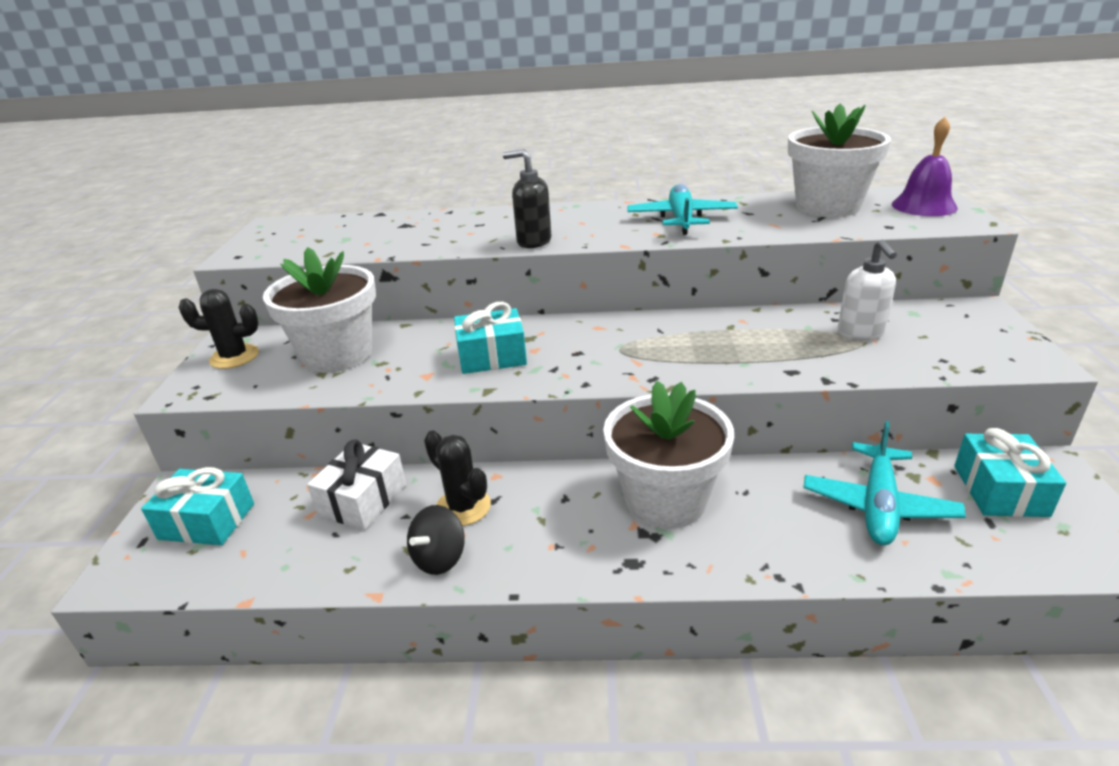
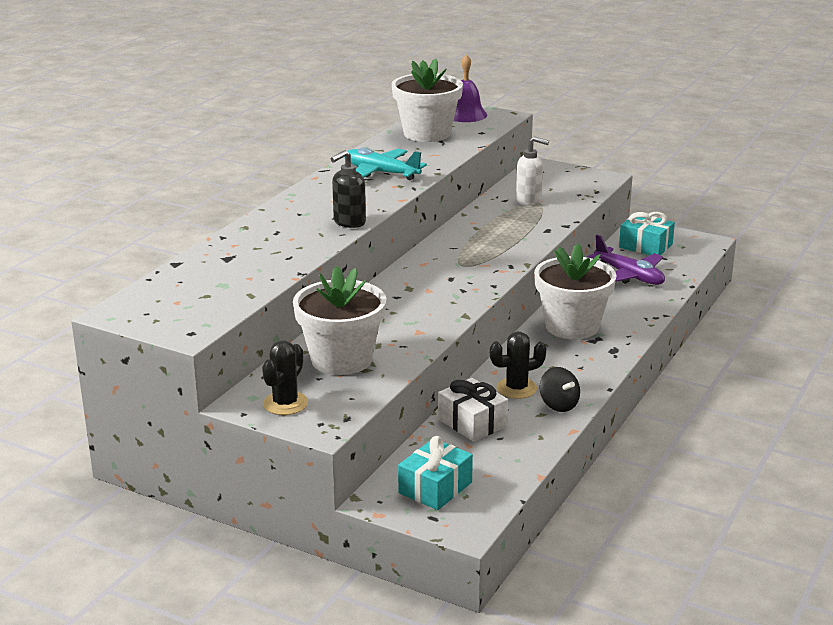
camera: 65 degrees left, 5 degrees down
(492, 356) = (420, 305): turquoise gift -> none
(878, 505) = (629, 276): turquoise plane -> purple plane

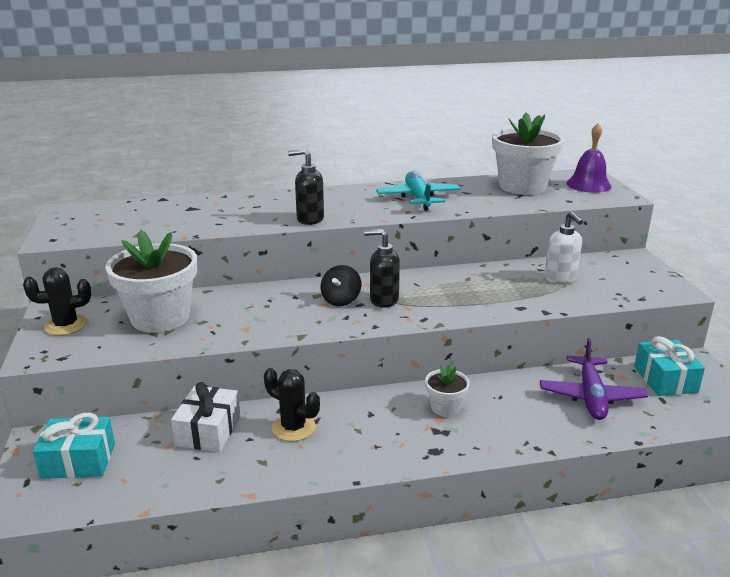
camera: 50 degrees right, 0 degrees up
(459, 268) = (383, 300): none -> black soap dispenser
(558, 405) = (289, 464): black spinning top -> black spinning top (341, 300)
(572, 326) = (445, 407): white flower pot -> white flower pot, size x0.48

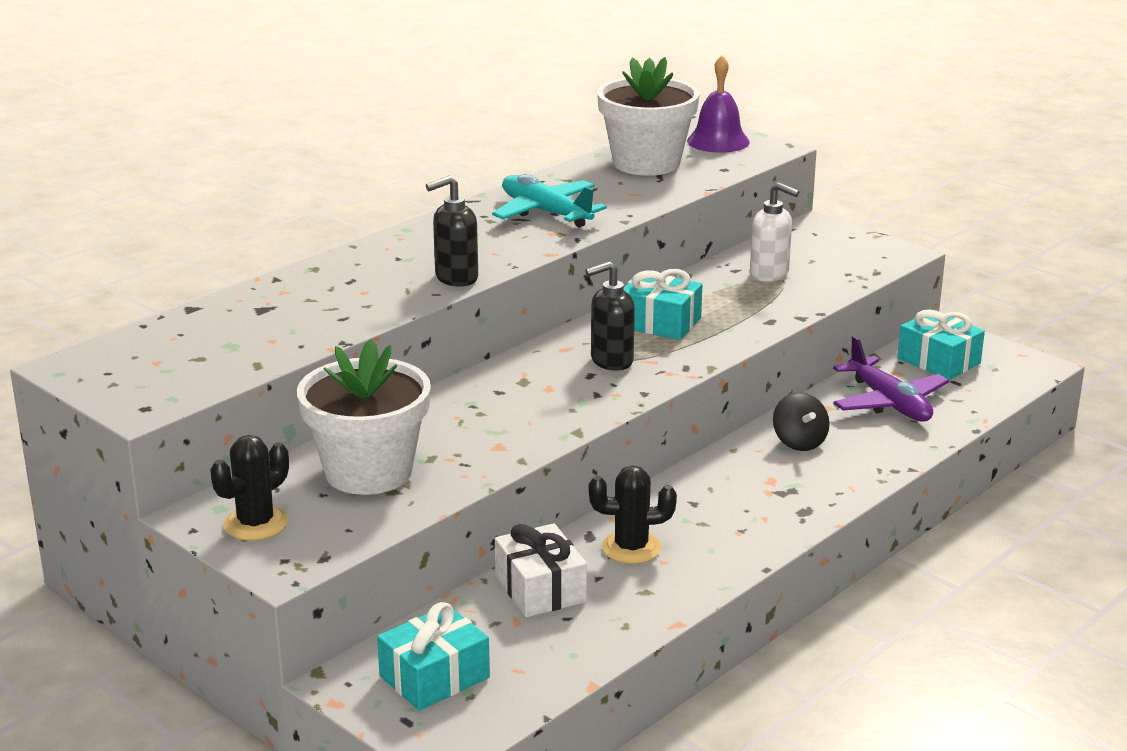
camera: 35 degrees left, 0 degrees up
(341, 300) = (562, 377): black spinning top -> black spinning top (799, 442)
(445, 407) = (763, 467): white flower pot -> none
(446, 286) = (659, 323): none -> turquoise gift

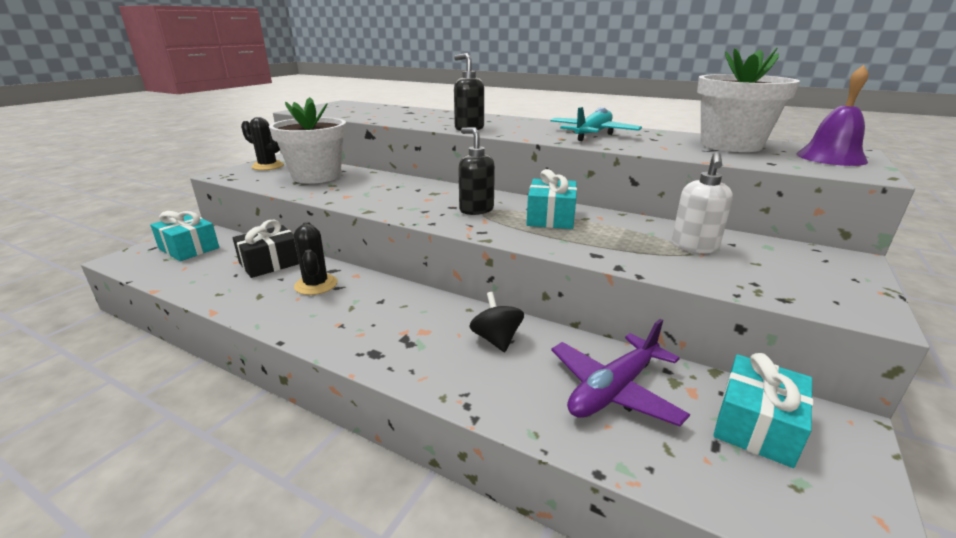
camera: 75 degrees right, 0 degrees up
(540, 589) = (270, 263): white gift -> black gift
(799, 442) = (496, 339): black spinning top -> black spinning top turned 105 degrees clockwise

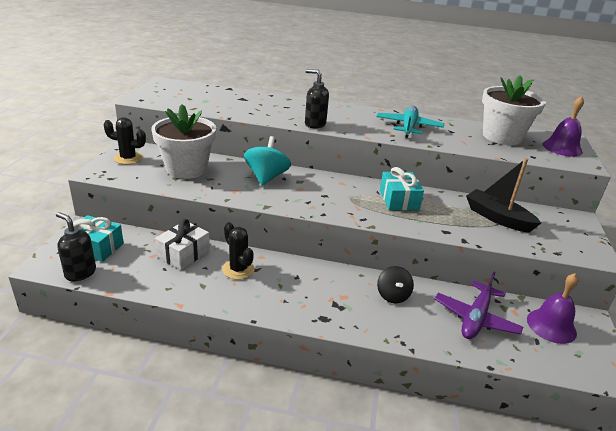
camera: 20 degrees left, 5 degrees up
(270, 263) = (183, 254): black gift -> white gift
(397, 187) = (266, 177): none -> turquoise spinning top
(476, 210) = (344, 197): black soap dispenser -> black soap dispenser (80, 273)
(496, 339) = (393, 295): black spinning top -> black spinning top turned 150 degrees counterclockwise
(694, 247) = (497, 218): white soap dispenser -> black boat
(756, 424) = (551, 326): turquoise gift -> purple bell

